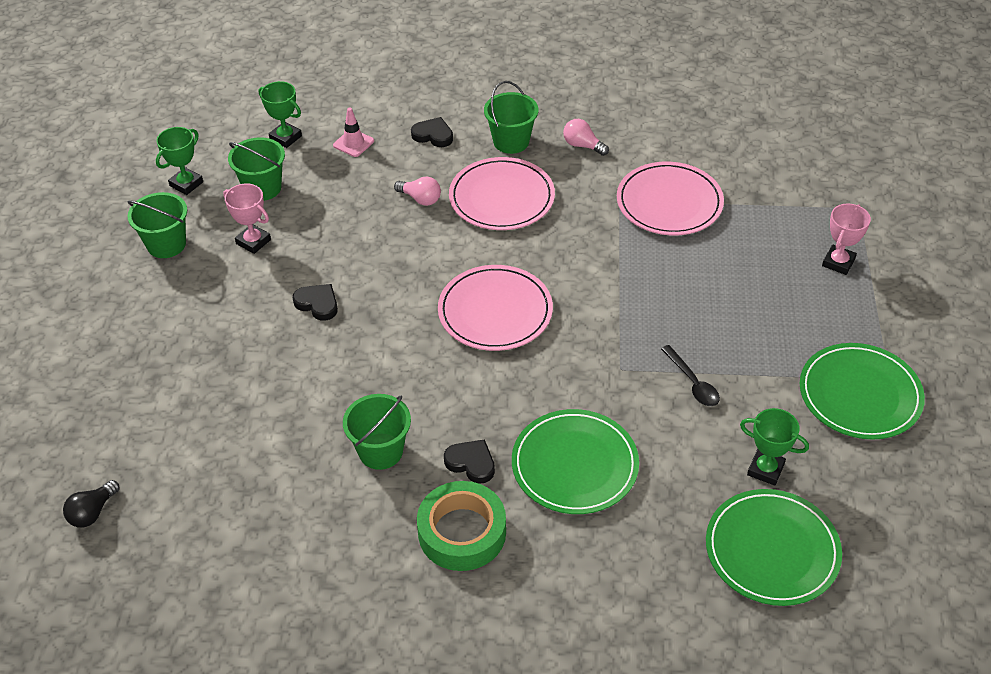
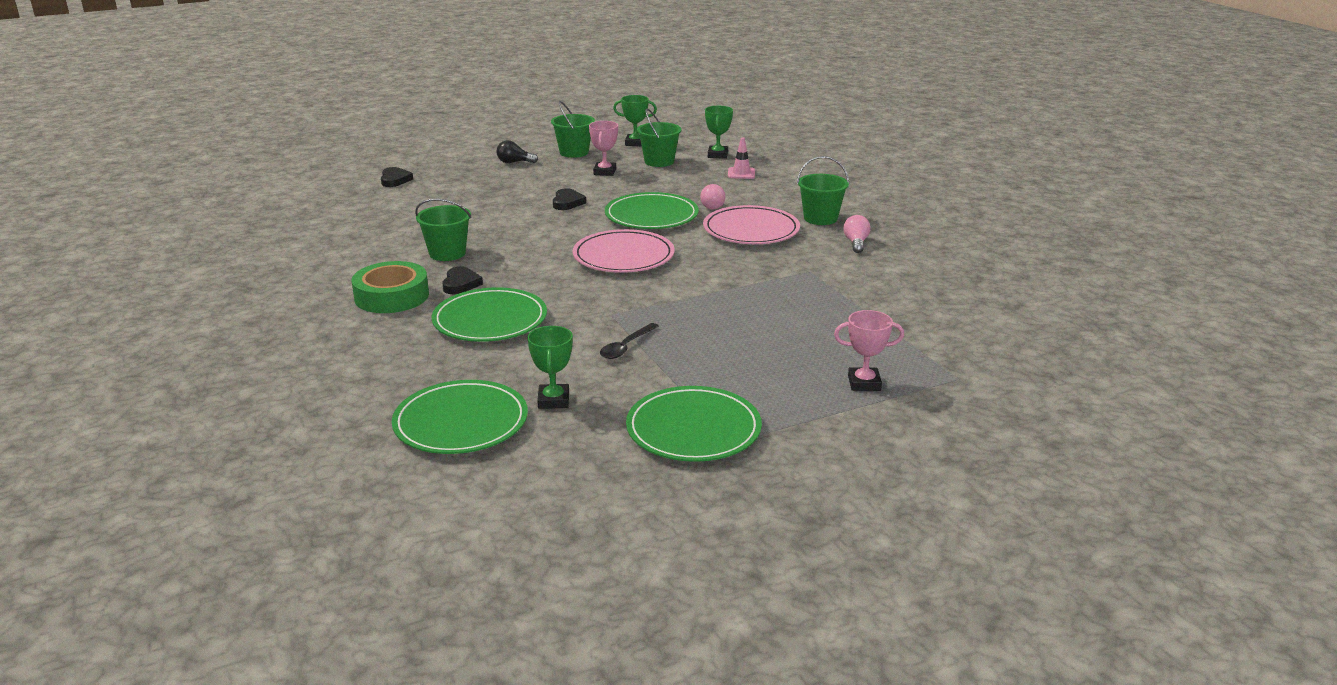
camera: 60 degrees right, 20 degrees down
(92, 512) = (334, 193): black light bulb -> black light bulb (514, 162)
(409, 252) = (651, 216): none -> green plate
(433, 135) = (787, 193): black heart -> black heart (395, 180)
(669, 203) = (836, 291): pink plate -> none

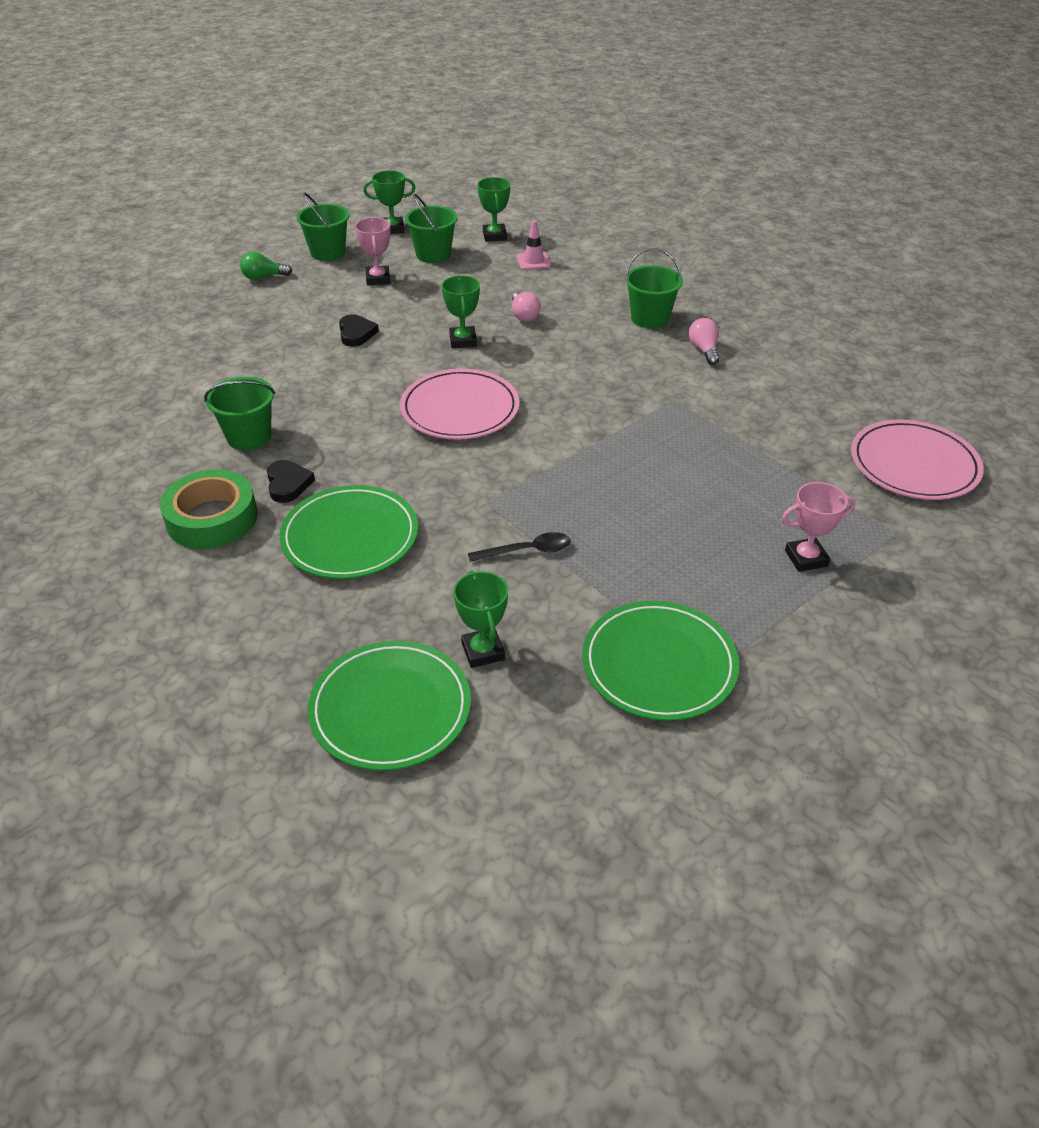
camera: 15 degrees left, 15 degrees up
(395, 180) = (128, 325): black heart -> none
(514, 162) = (263, 277): black light bulb -> green light bulb
(626, 347) = (527, 551): black spoon -> black spoon turned 120 degrees counterclockwise
(651, 216) = (463, 341): green plate -> green trophy
(751, 230) = (583, 347): pink plate -> pink plate (914, 465)

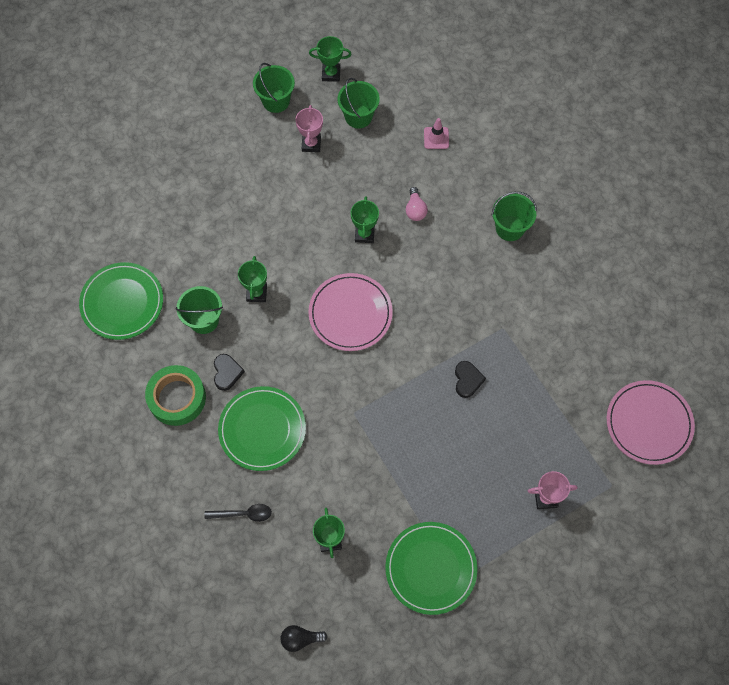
camera: 10 degrees right, 25 degrees up
(263, 277) = (224, 128): green light bulb -> none
(356, 333) = (287, 213): black heart -> black heart (467, 380)
(390, 709) = (271, 574): green plate -> green plate (122, 302)
(458, 793) = (300, 639): none -> black light bulb
(494, 236) = (411, 97): green trophy -> green trophy (256, 293)
(527, 551) = (371, 461): black spoon -> black spoon (243, 514)
(704, 350) = (540, 274): pink light bulb -> none

